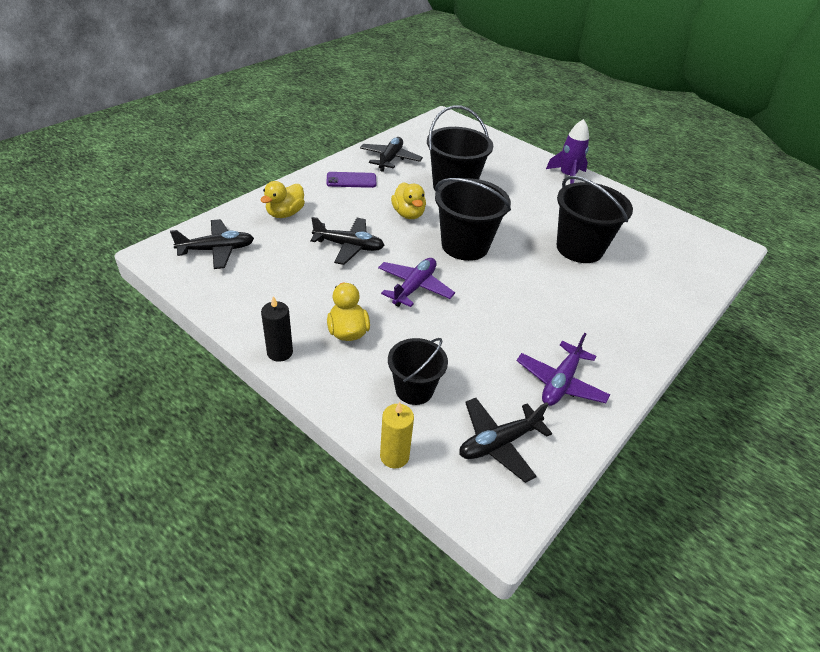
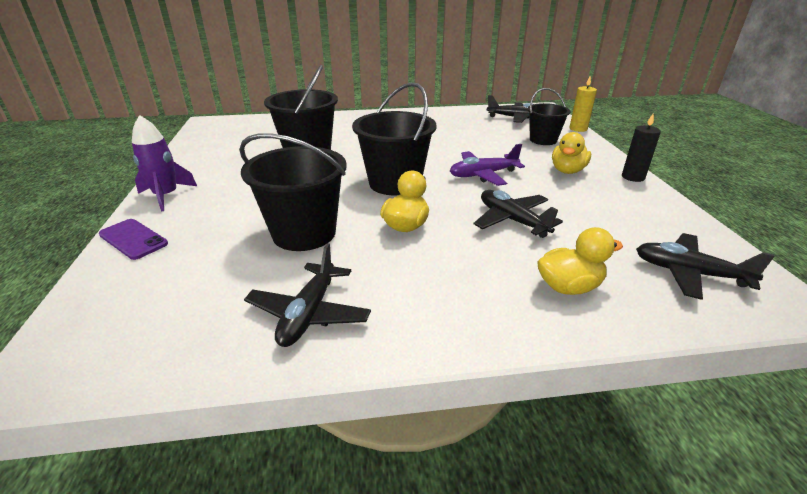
camera: 135 degrees left, 10 degrees down
(351, 180) = (420, 300): purple phone -> purple phone (133, 239)
(390, 159) = (309, 313): black plane -> black plane turned 45 degrees counterclockwise
(560, 382) = (451, 120): purple plane -> none

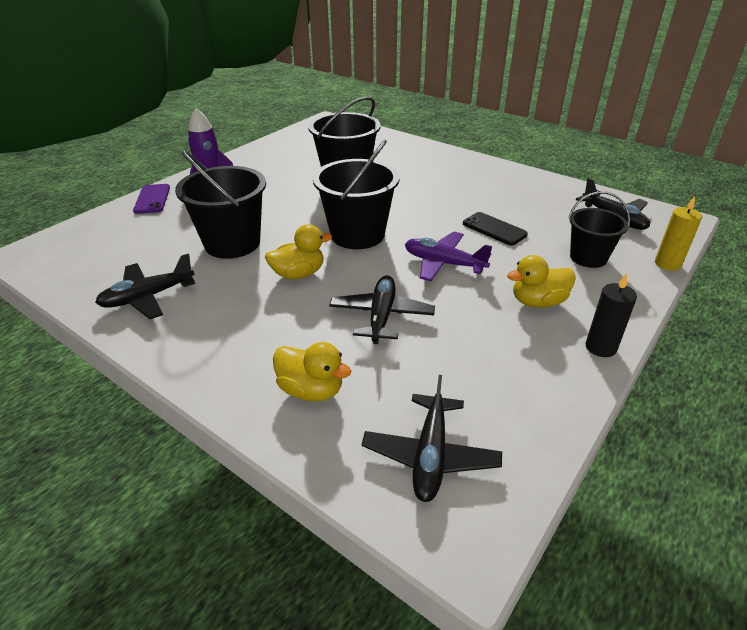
camera: 45 degrees right, 5 degrees up
(470, 145) = (494, 229): none -> black phone
(689, 273) = (430, 455): black plane -> black plane turned 150 degrees counterclockwise

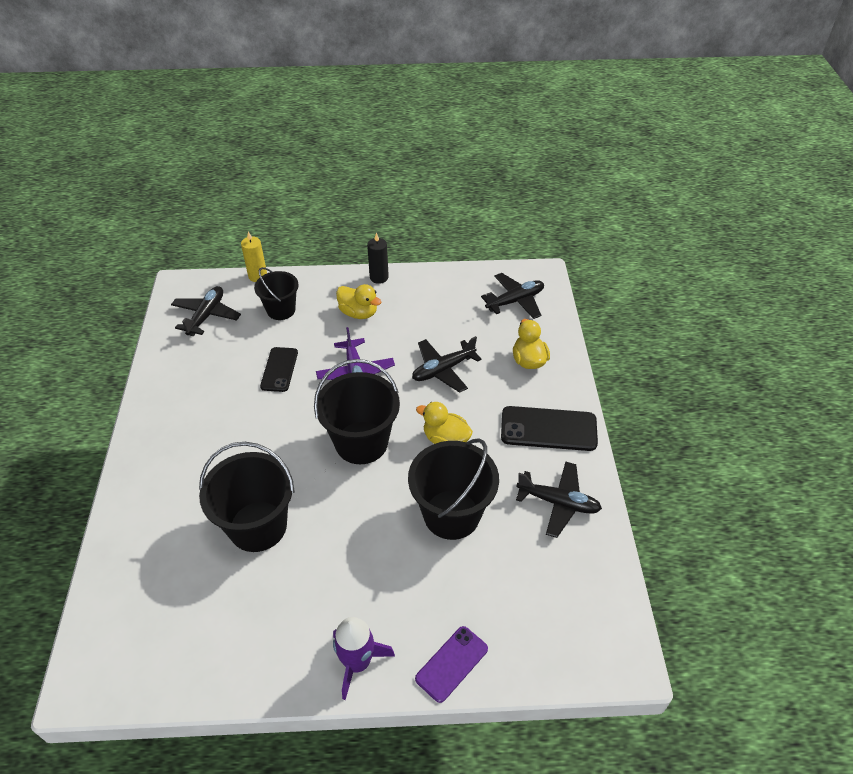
camera: 130 degrees left, 10 degrees up
(212, 341) = (548, 429): none -> black phone

